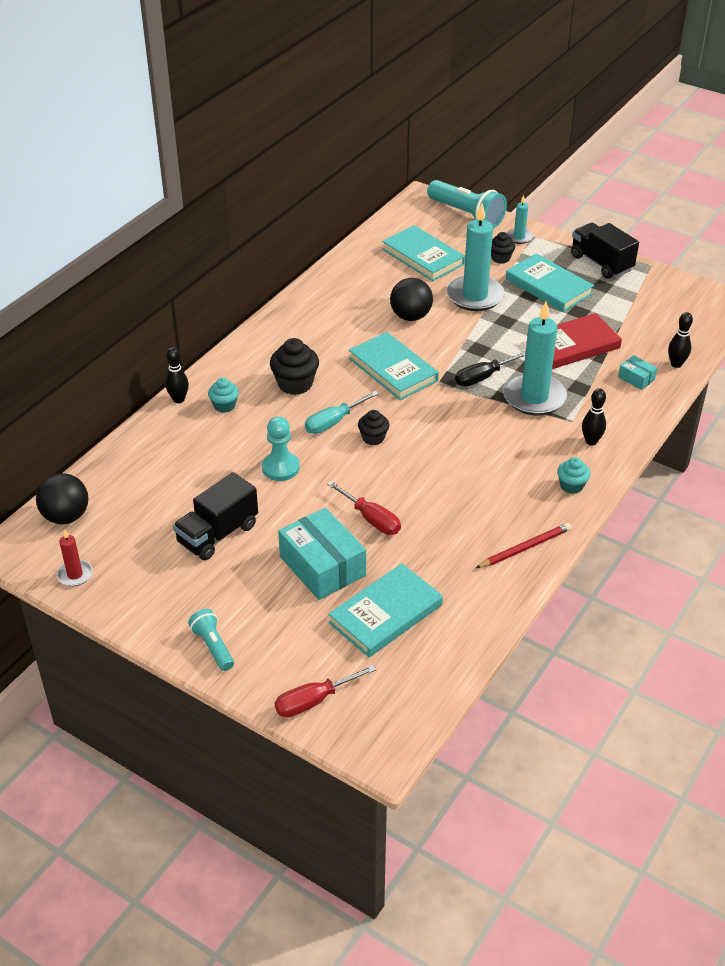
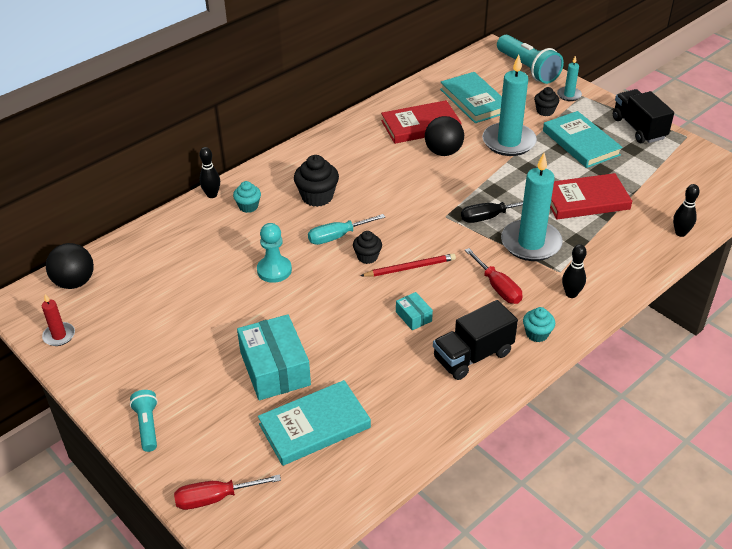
camera: 15 degrees right, 0 degrees up
(218, 534) = (195, 321): black truck -> black truck (473, 356)
(371, 519) = (336, 332): red screwdriver -> red screwdriver (497, 287)
(376, 291) = (420, 125): none -> red book
(393, 369) = (409, 197): turquoise book -> none
(525, 548) = (470, 386): red pencil -> red pencil (410, 267)
(636, 378) = (636, 240): turquoise box -> turquoise box (413, 316)

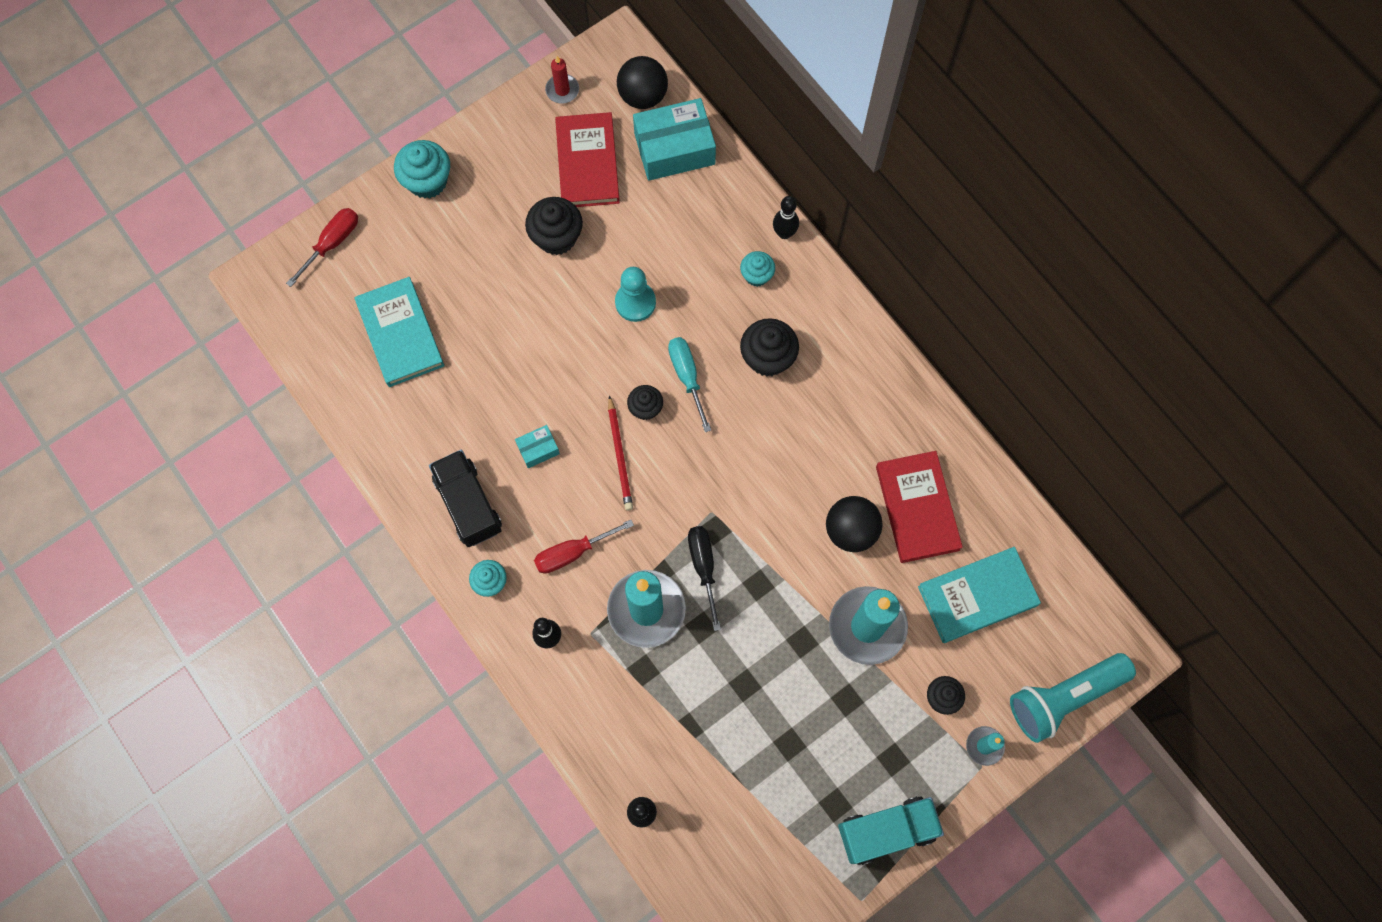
camera: 95 degrees right, 30 degrees up
(147, 426) = (427, 181): turquoise flashlight -> turquoise cupcake
(212, 324) = (556, 237): none -> black cupcake
(215, 498) = (332, 243): red screwdriver -> red screwdriver turned 45 degrees clockwise
(275, 368) = (483, 299): turquoise box -> turquoise box (674, 149)
(581, 143) = (857, 731): turquoise book -> none
(585, 200) = (724, 703): red book -> red book (587, 163)
(638, 128) = (887, 830): black truck -> turquoise truck

